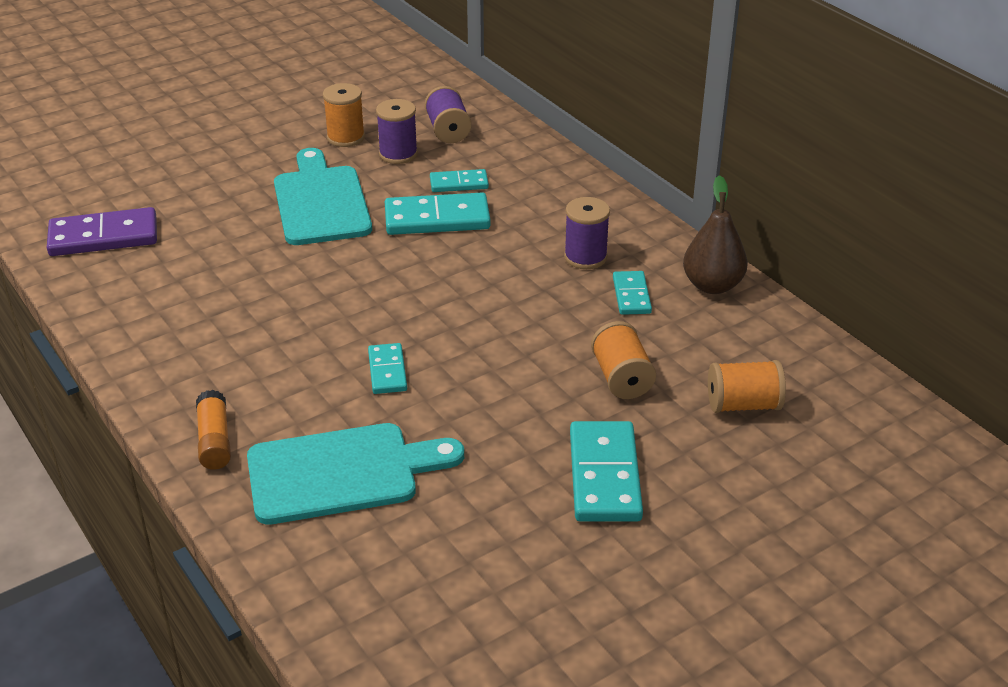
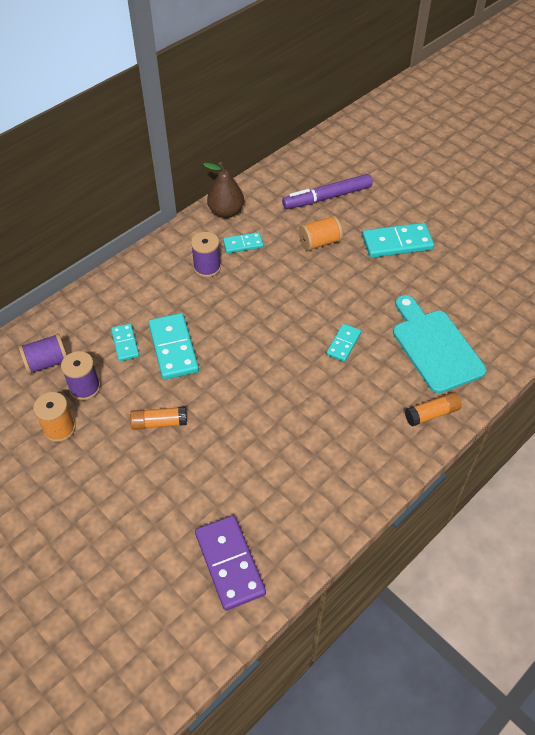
camera: 100 degrees left, 15 degrees up
(321, 202) = (159, 423): turquoise cutting board -> orange glue stick
(387, 371) = (343, 344): turquoise domino -> turquoise domino turned 45 degrees counterclockwise
(743, 405) = (327, 197): orange spool -> purple marker

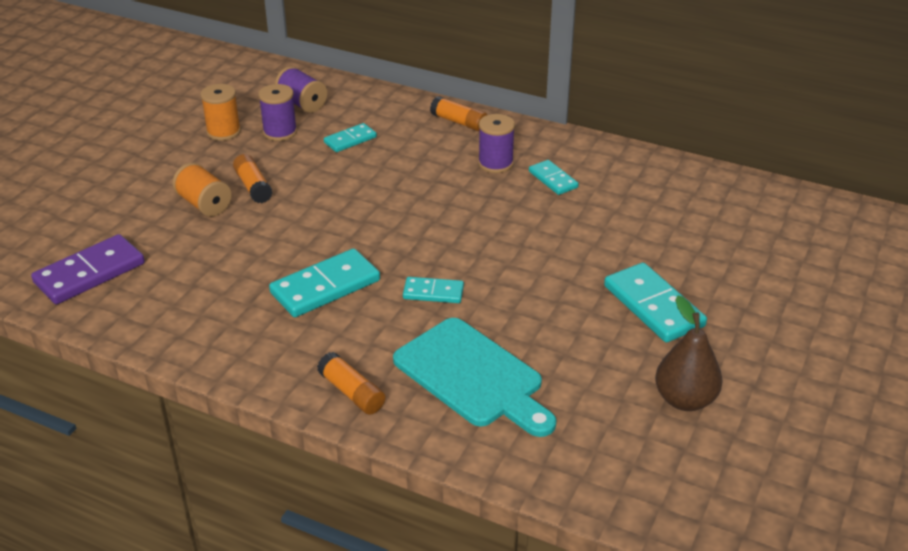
camera: 70 degrees right, 15 degrees down
(139, 271) = (459, 122): none -> orange glue stick
(173, 348) = (359, 171): turquoise domino -> turquoise domino (325, 287)
(226, 212) = (599, 155): brown pear -> brown pear (684, 400)
(319, 242) = (601, 237): orange spool -> orange spool (204, 204)
(327, 197) = (694, 226): purple marker -> none
(434, 347) = (473, 376): turquoise cutting board -> turquoise cutting board turned 90 degrees clockwise

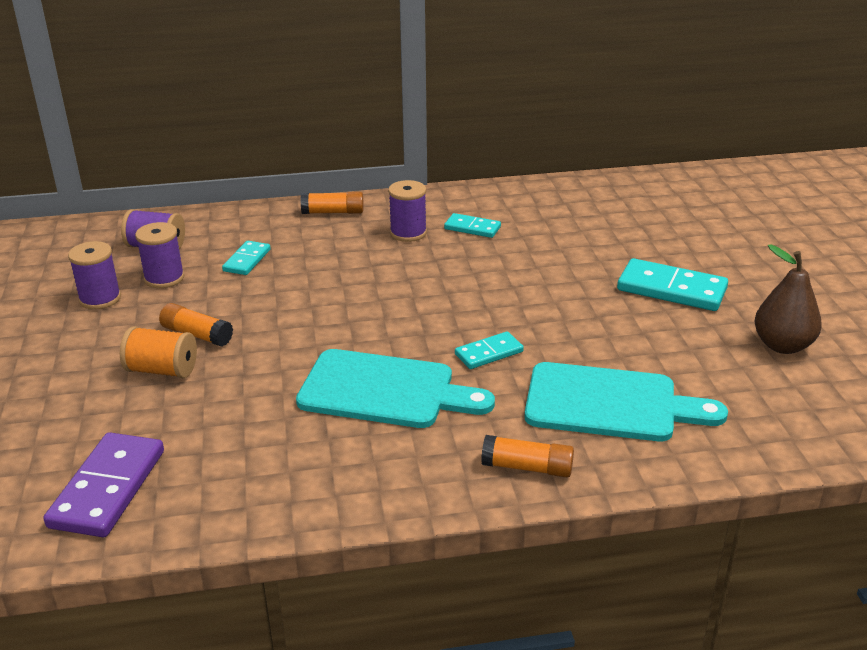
camera: 35 degrees left, 5 degrees down
(223, 132) = (100, 299): orange spool -> purple spool
(325, 287) = (385, 391): turquoise domino -> turquoise cutting board

